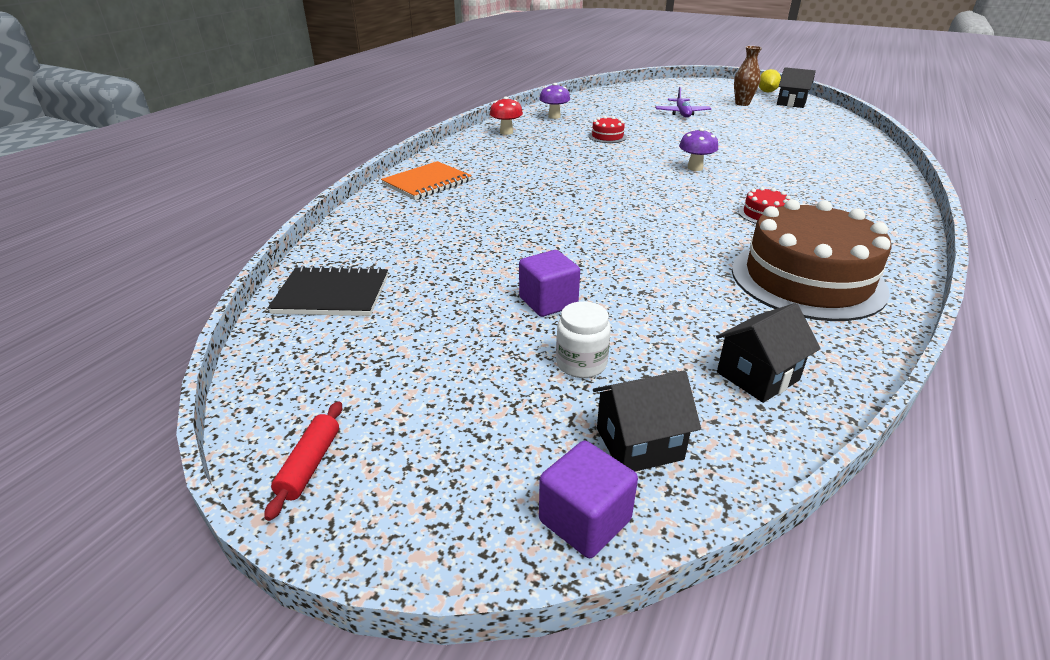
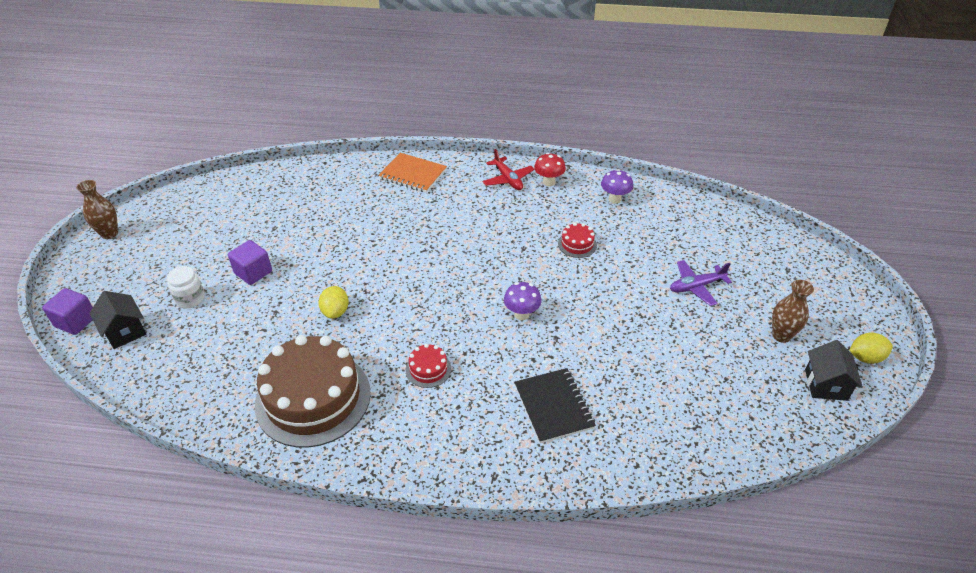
camera: 70 degrees right, 10 degrees up
(309, 465) = (109, 233): red rolling pin -> brown vase
(332, 294) = (245, 190): black notebook -> black notebook (554, 406)
(485, 145) = (508, 179): none -> red plane
(658, 252) = (335, 311): none -> yellow lemon
(757, 376) = (185, 374): black house -> none

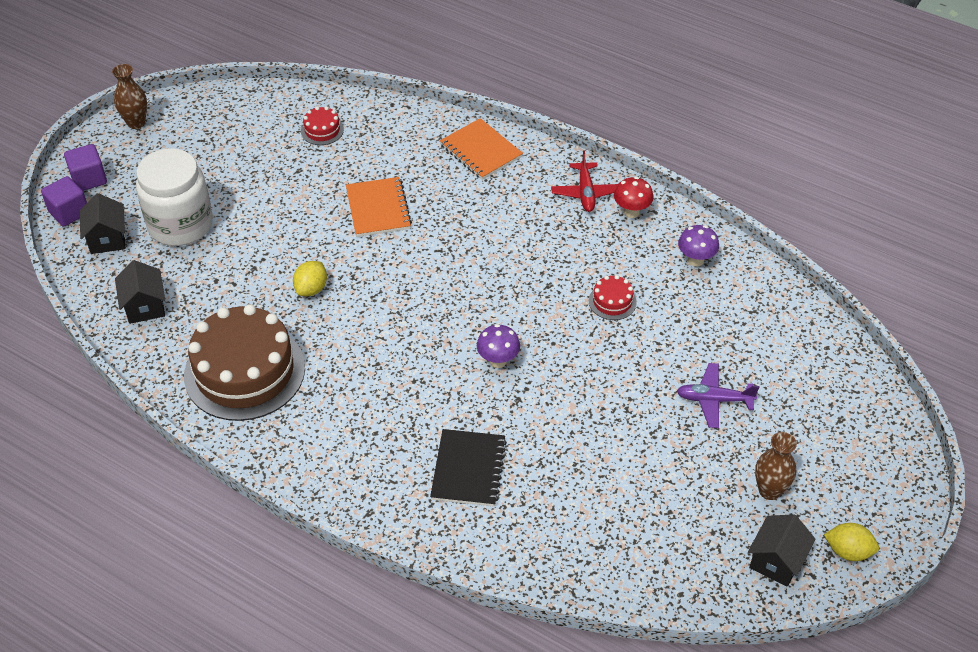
camera: 25 degrees right, 5 degrees up
(189, 376) = (145, 306): none -> black house
(190, 299) = (180, 225): white jar -> white jar, size x2.09
(253, 272) = (253, 216): purple cube -> purple cube (89, 179)
(357, 236) = (378, 209): none -> orange notebook
(428, 369) = (368, 384): red cake -> red cake (322, 130)

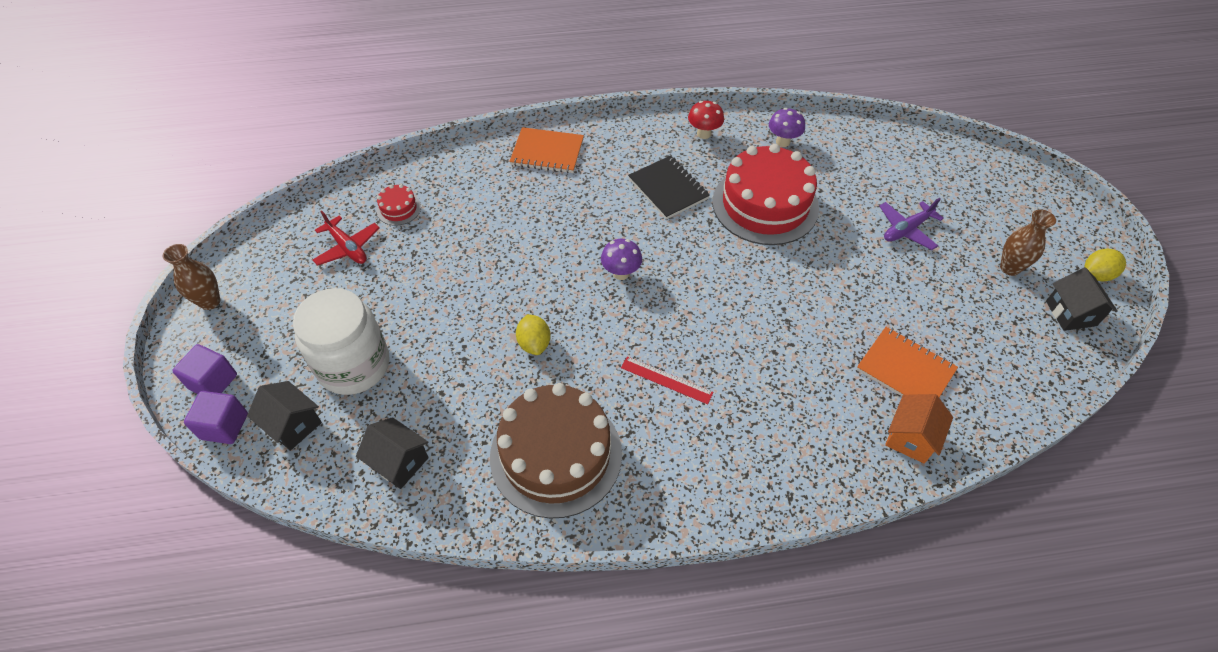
camera: 40 degrees left, 5 degrees up
(374, 377) = (666, 380): none -> red ruler
(378, 209) = (517, 243): orange notebook -> orange notebook (905, 370)
(468, 469) = (818, 401): black notebook -> black notebook (668, 189)
(498, 361) = (741, 301): purple mushroom -> purple mushroom (621, 273)
(508, 544) = (910, 438): none -> orange house
(585, 192) = (657, 138): red plane -> red plane (347, 247)
(612, 301) = (765, 204): red cake -> red cake, size x2.41

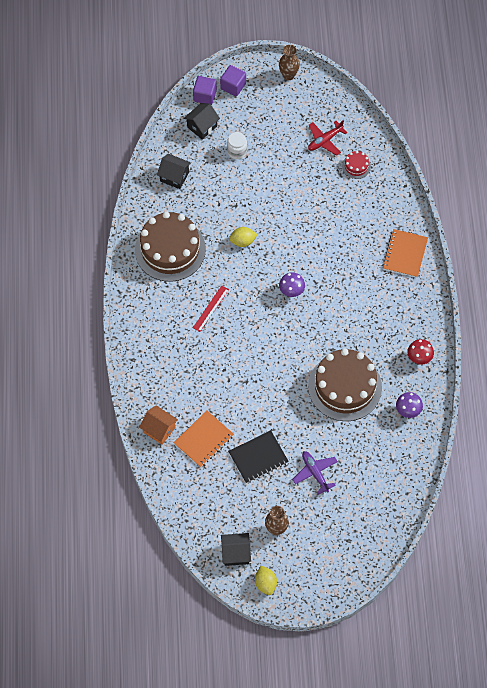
camera: 95 degrees right, 10 degrees up
(354, 365) = (237, 151): white jar -> white jar, size x0.48
(399, 462) = (174, 177): black house -> black house turned 75 degrees clockwise
(668, 189) = (364, 327): black notebook -> black notebook (258, 458)
(765, 204) = (345, 387): red cake -> brown cake

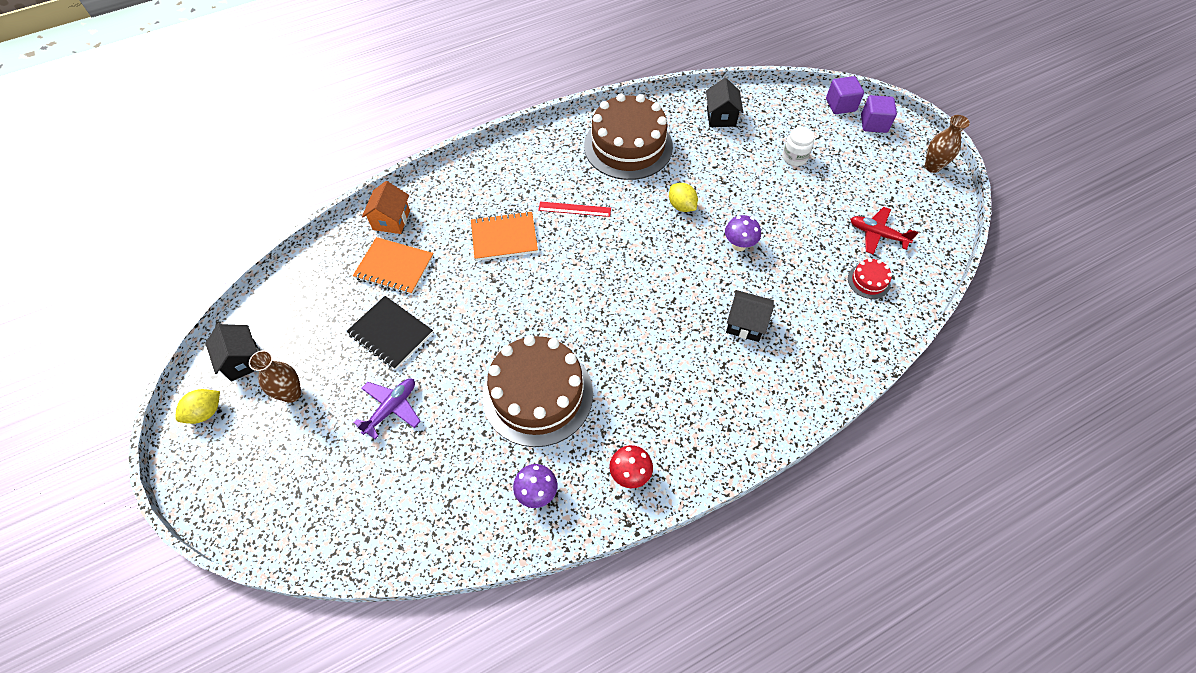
camera: 65 degrees right, 5 degrees down
(202, 126) = (800, 117): black house -> black house (745, 324)
(291, 291) = (644, 280): purple mushroom -> purple mushroom (739, 245)
(404, 254) = (781, 389): orange notebook -> orange notebook (504, 237)

